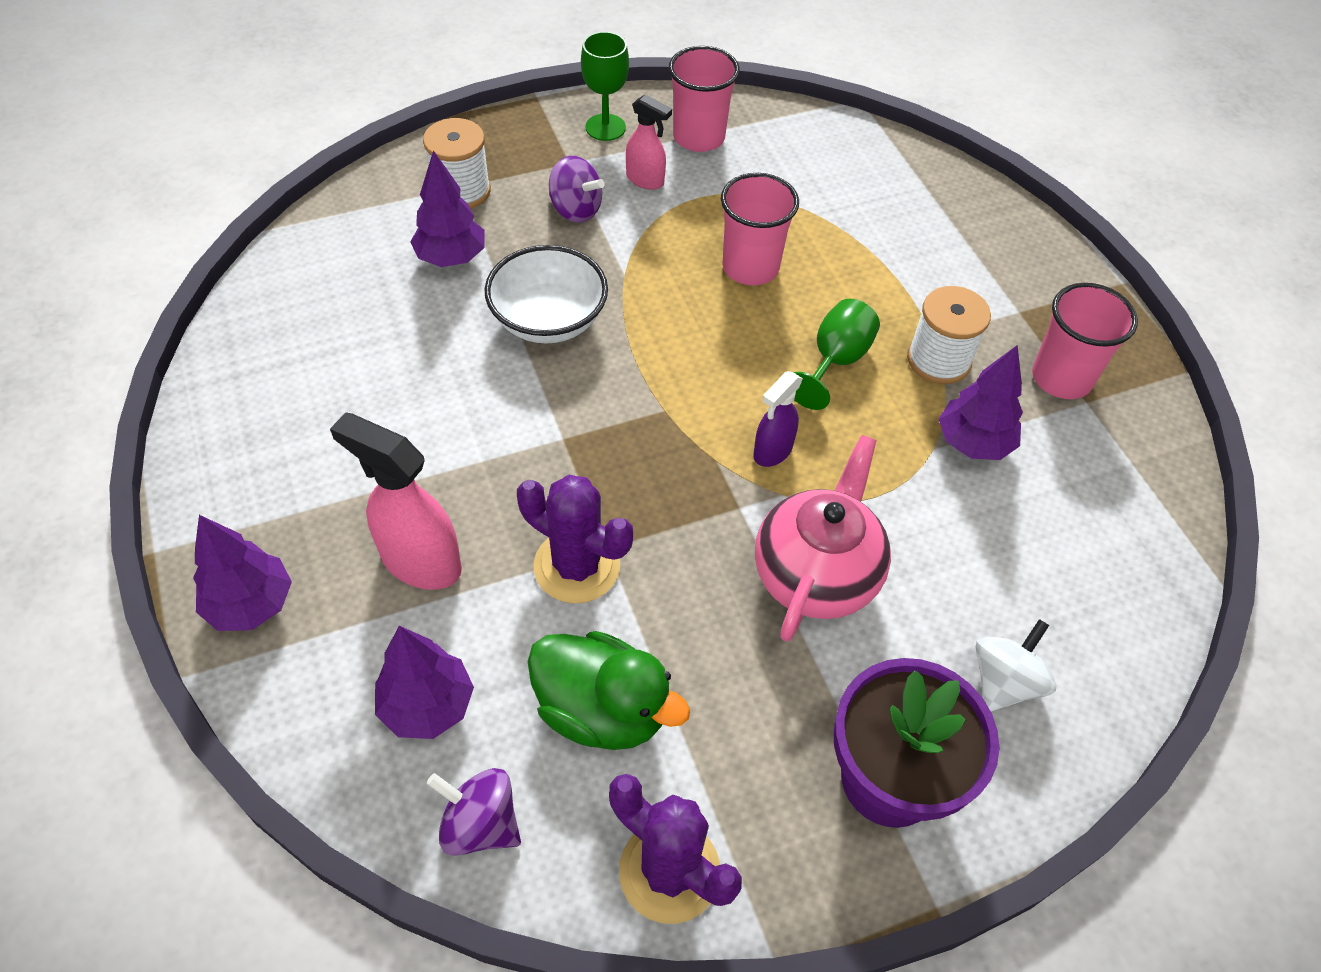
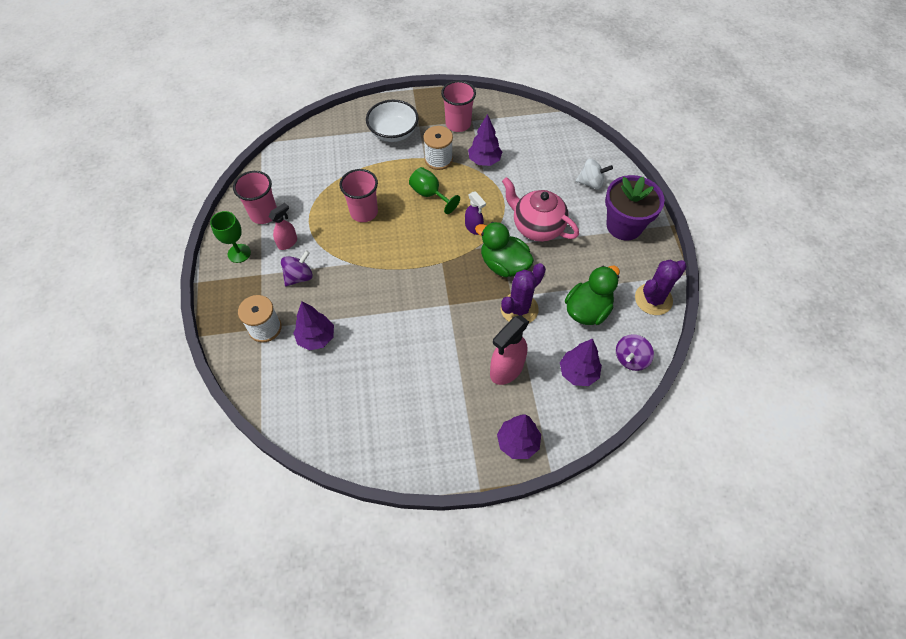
camera: 75 degrees left, 5 degrees up
(548, 320) = (374, 300): white bowl -> white bowl (393, 132)
(688, 521) = (504, 265): none -> green duck
(1004, 682) = (591, 183): white spinning top -> white spinning top turned 135 degrees clockwise

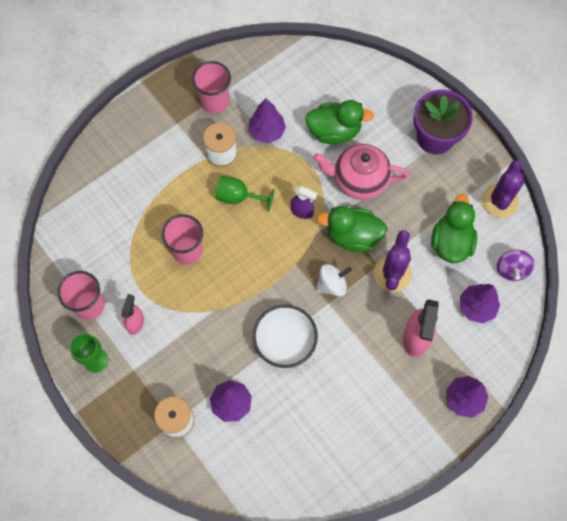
camera: 30 degrees left, 10 degrees up
(299, 277) = (172, 352): purple spinning top -> none
(393, 132) = (156, 144): white bowl -> white bowl (285, 341)
(539, 184) = (334, 131): none -> green duck
(591, 183) = (380, 105): white spinning top -> white spinning top (332, 285)

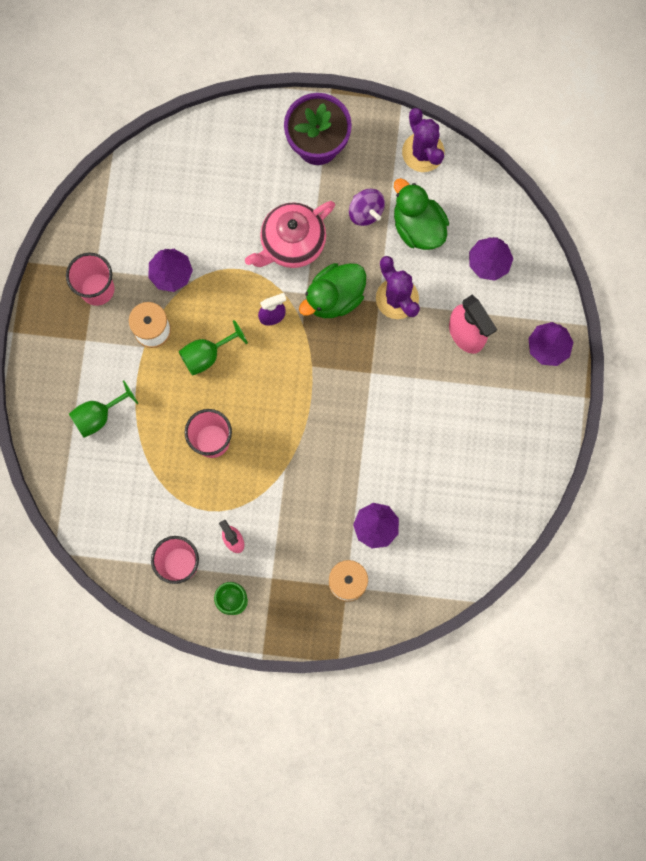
camera: 45 degrees left, 10 degrees up
(137, 172) = (98, 416): none -> green goblet
(285, 341) = (367, 437): white bowl -> none
(332, 285) = (358, 355): white spinning top -> none
(334, 131) = (228, 219): green duck -> none
(511, 269) = (487, 204): purple spinning top -> purple spinning top (366, 212)

